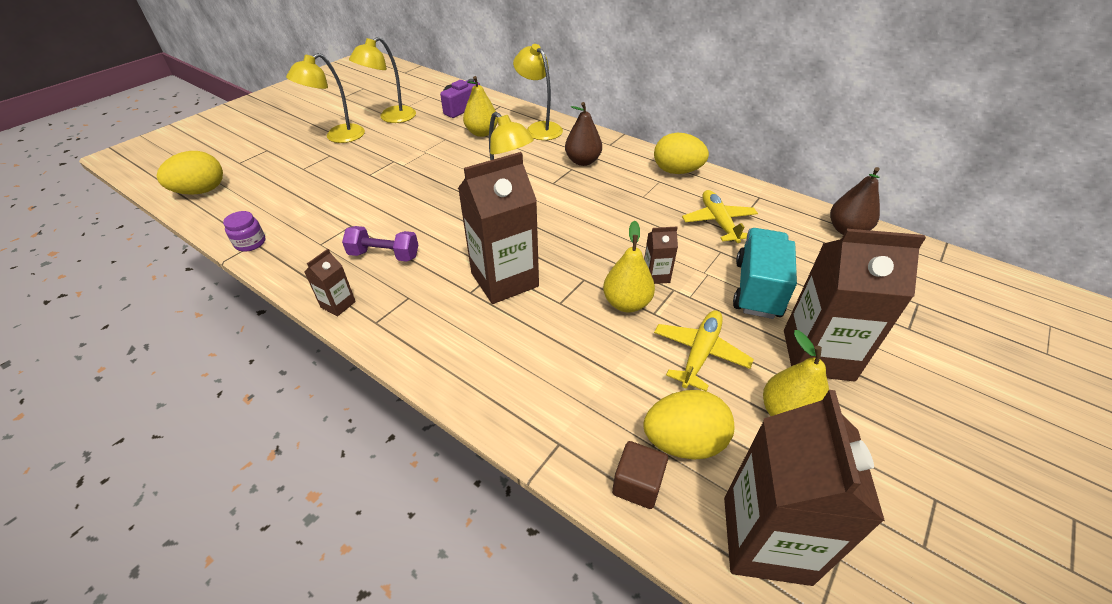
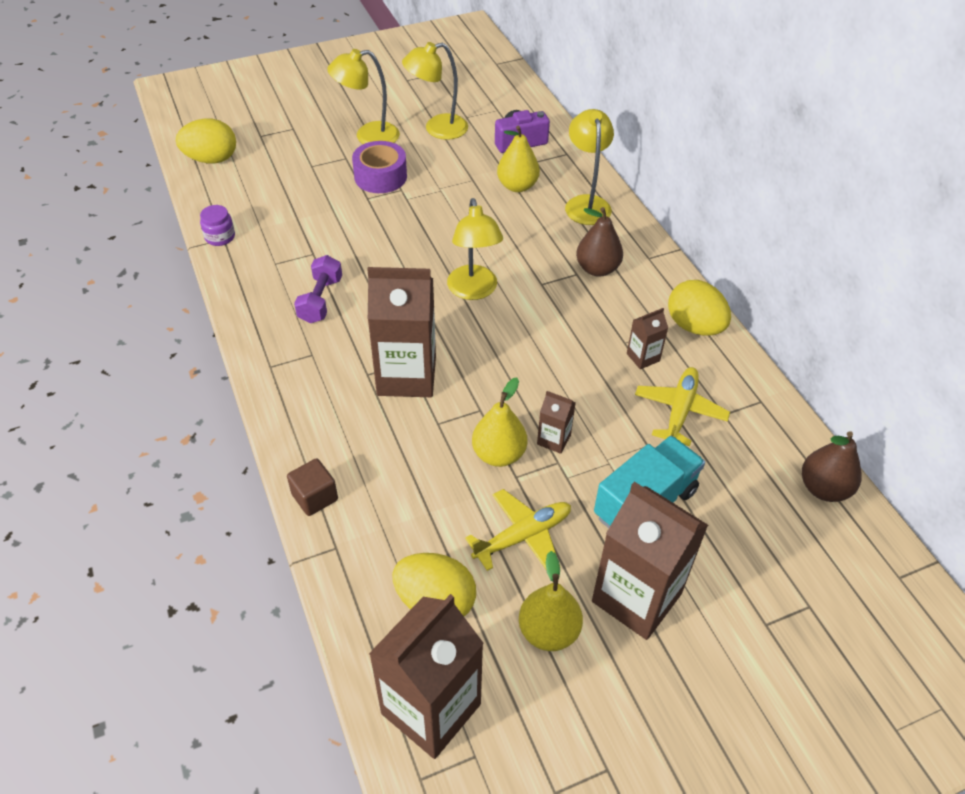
camera: 30 degrees right, 5 degrees up
(338, 304) = (252, 334): brown carton -> brown carton (643, 357)
(369, 158) = (380, 176): none -> purple tape
(384, 255) = (320, 300): purple dumbbell -> purple dumbbell turned 60 degrees clockwise
(637, 484) = (369, 612): brown cube -> brown cube (315, 497)

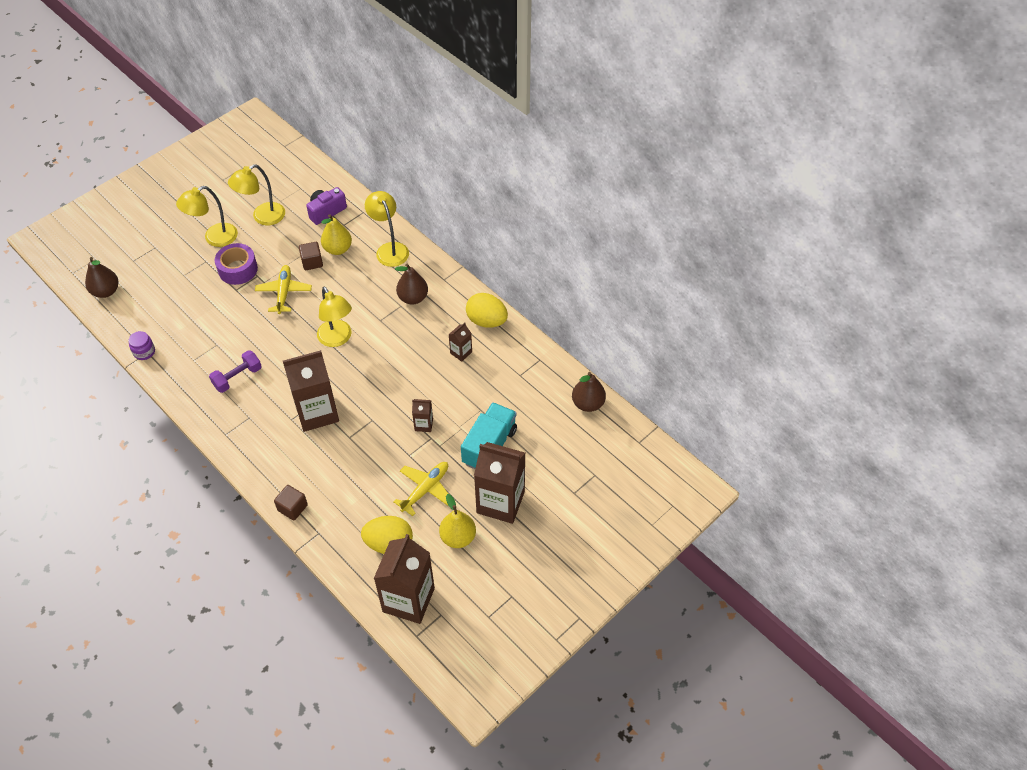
camera: 20 degrees left, 5 degrees up
(211, 159) = (106, 291): yellow egg -> brown pear
(320, 300) = (237, 377): purple dumbbell -> purple dumbbell turned 60 degrees clockwise
(478, 192) = (312, 262): none -> brown cube
(499, 454) = (394, 444): yellow pear -> none
(679, 411) = (493, 381): yellow plane -> yellow plane (284, 293)

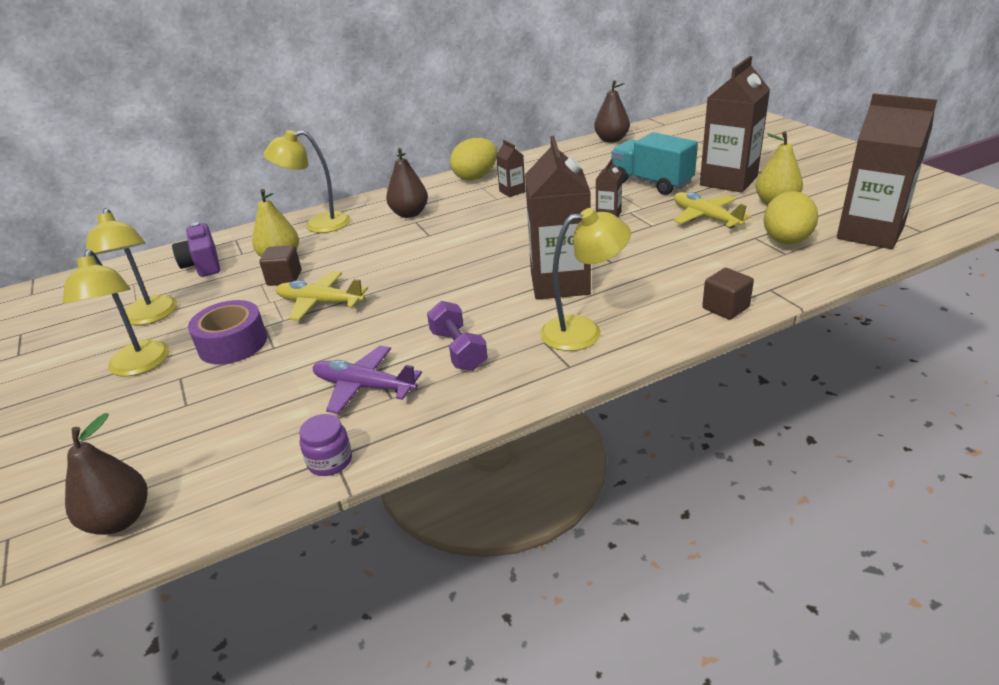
camera: 70 degrees left, 20 degrees down
(201, 345) = (364, 387): none -> purple plane
(337, 339) = (439, 264): yellow lamp -> yellow lamp (583, 331)

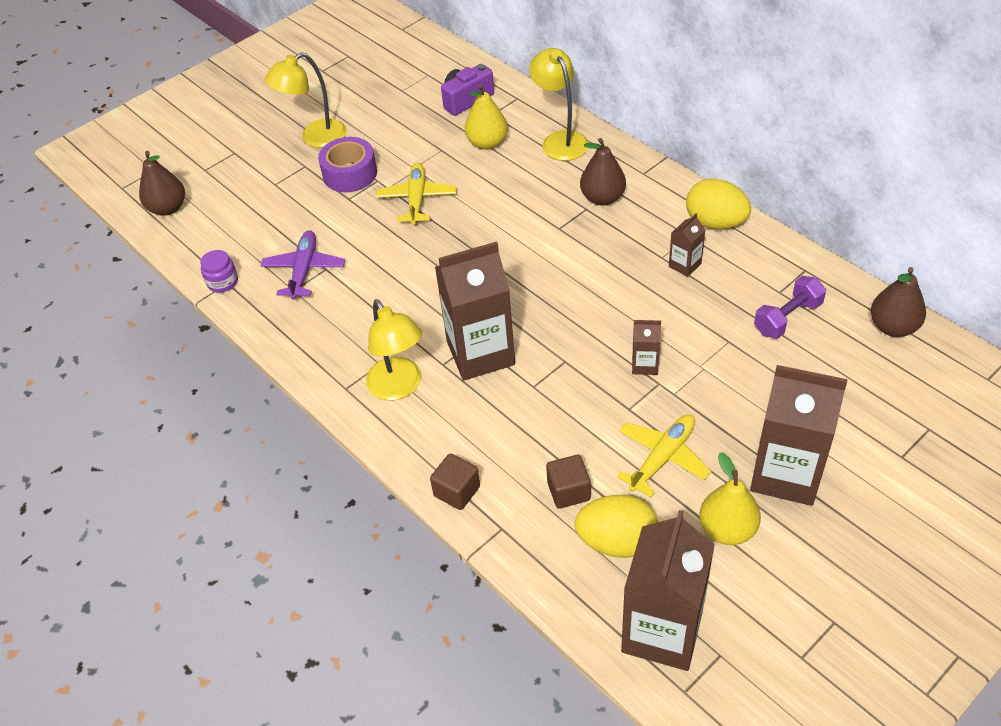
camera: 75 degrees right, 15 degrees up
(150, 317) = (379, 110): yellow lamp -> none
(284, 278) = (453, 160): brown cube -> brown cube (568, 491)
(458, 350) = (359, 310): purple dumbbell -> purple dumbbell (787, 318)
(651, 183) = (752, 392): turquoise truck -> none

